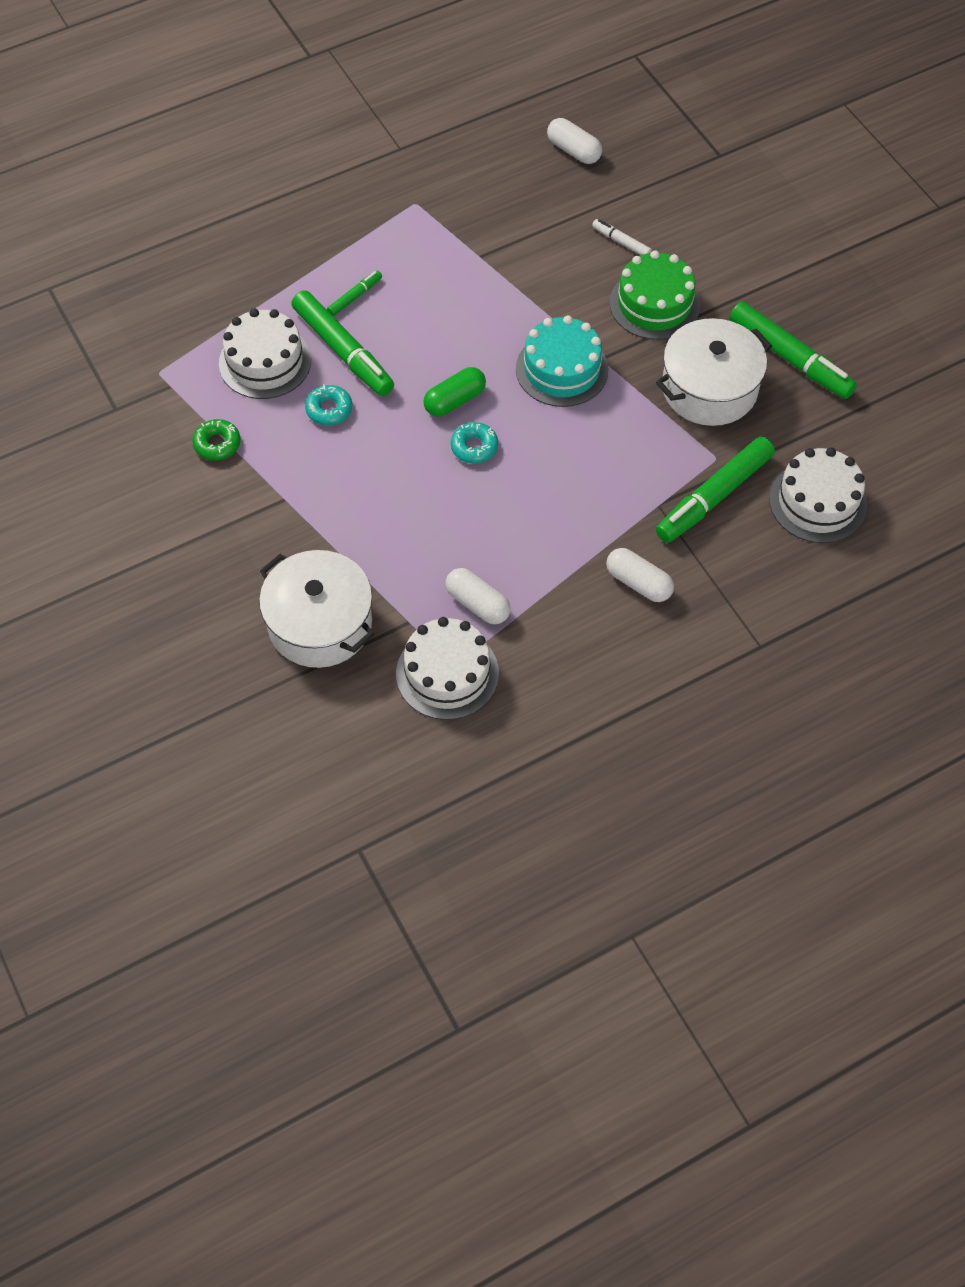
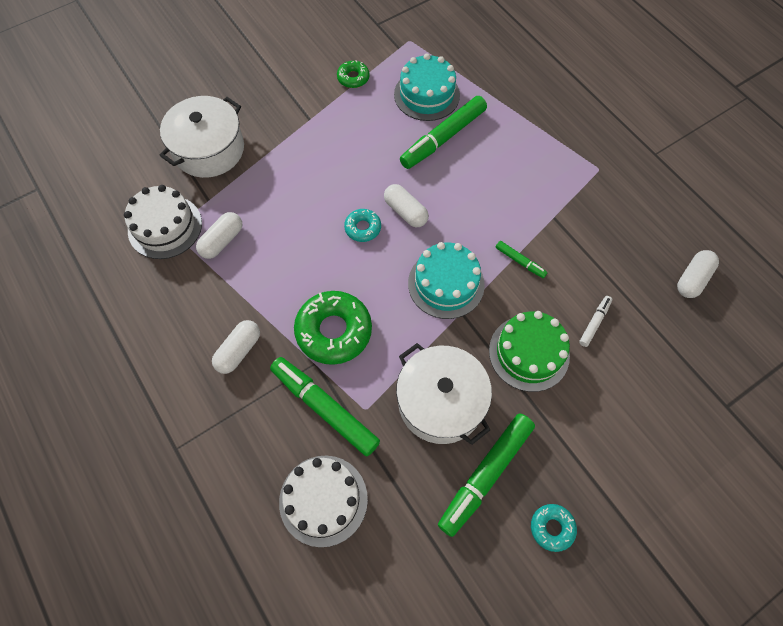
camera: 85 degrees right, 5 degrees up
(265, 362) = (427, 95): white cake -> turquoise cake
(329, 409) = (389, 135): turquoise donut -> turquoise donut (552, 528)
(355, 297) = (495, 140): green marker -> green marker (520, 261)
(455, 400) = (405, 212): green capsule -> white capsule
(617, 484) = (334, 331): none -> green donut

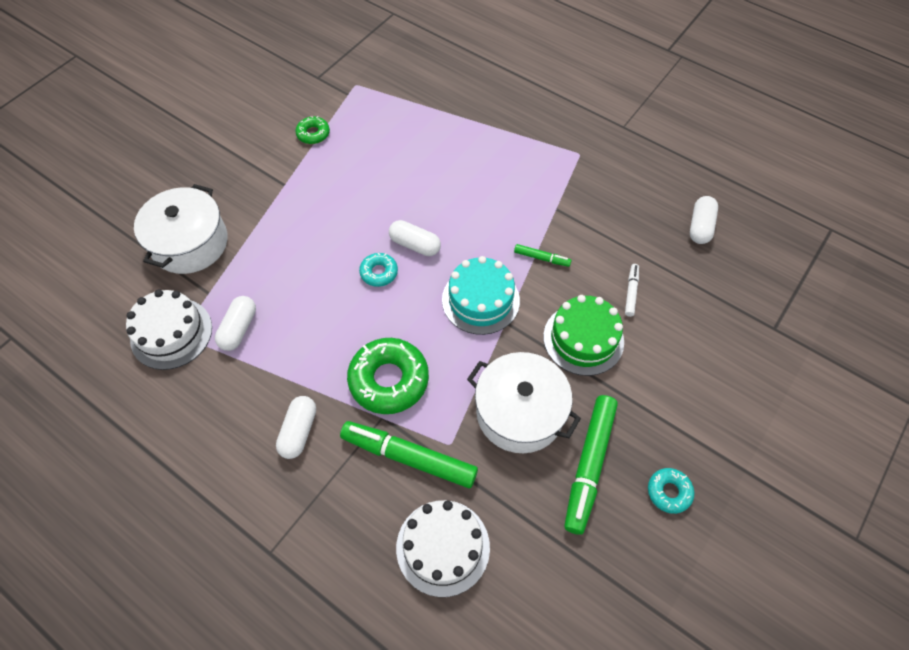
camera: 20 degrees left, 5 degrees down
(427, 95) = (392, 130): turquoise cake -> none
(443, 138) = (424, 166): green marker -> none

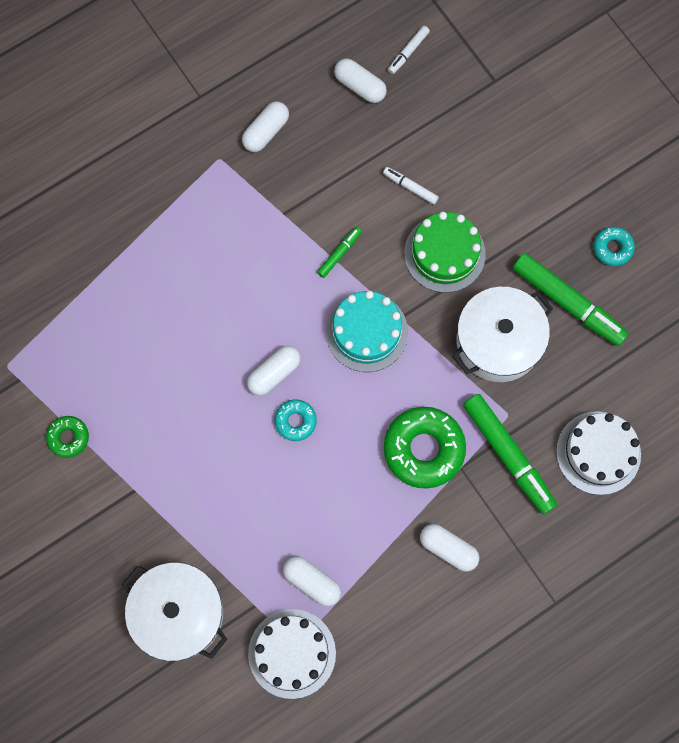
camera: 70 degrees left, 15 degrees up
(409, 457) = (508, 455): green marker -> green marker turned 75 degrees counterclockwise
(620, 176) = (266, 131): none -> white capsule
(755, 252) = (408, 52): none -> white marker

